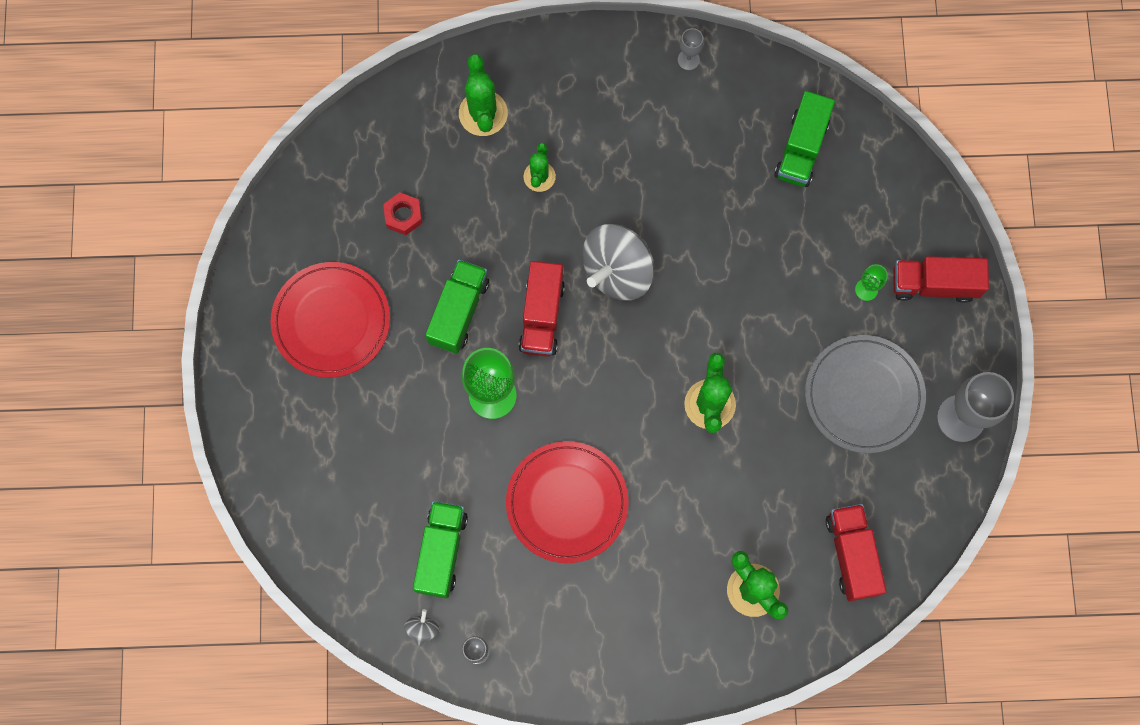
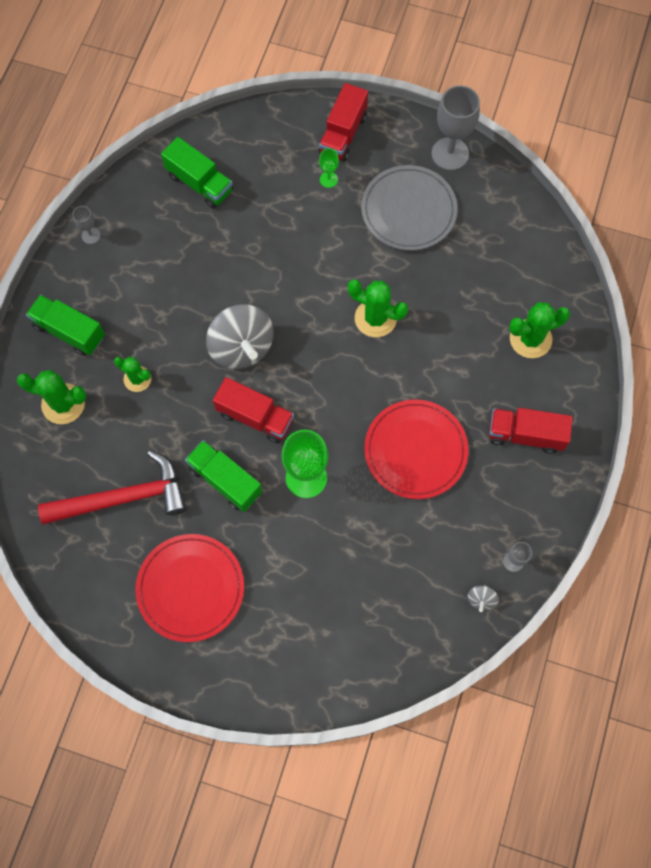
camera: 70 degrees left, 5 degrees down
(403, 215) = (123, 498): red nut -> red hammer
(422, 629) = (481, 599): grey spinning top -> grey spinning top turned 105 degrees counterclockwise
(441, 552) = (422, 562): green truck -> green truck (69, 331)
(851, 555) = (526, 262): red truck -> red truck (525, 435)

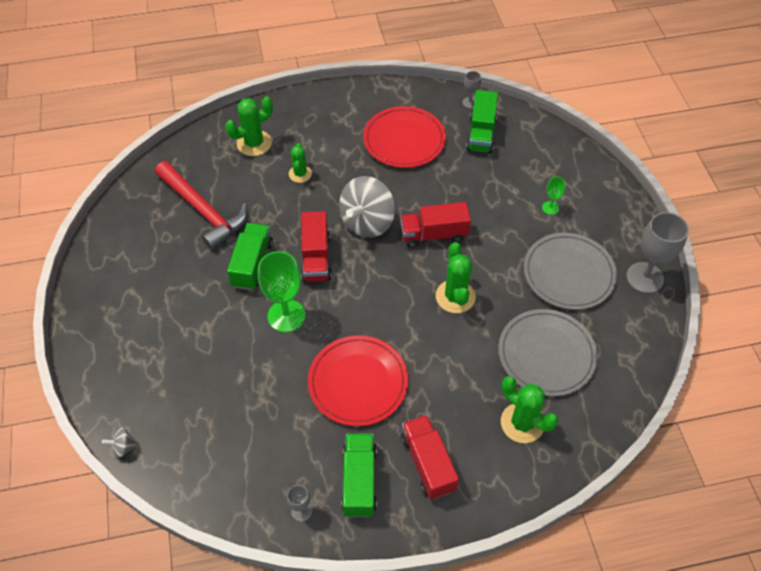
camera: 60 degrees right, 15 degrees down
(63, 404) = (254, 143): green cactus -> green cactus turned 75 degrees clockwise
(69, 331) = (311, 120): green truck -> green truck (359, 480)
(91, 235) = (391, 96): grey goblet -> grey goblet (470, 102)
(190, 588) = (154, 284): red plate -> red plate (404, 140)
(343, 134) = (597, 198): red truck -> red truck (433, 234)
(478, 280) = (546, 354): none -> grey plate
(481, 599) = (251, 500): grey spinning top -> grey spinning top (123, 447)

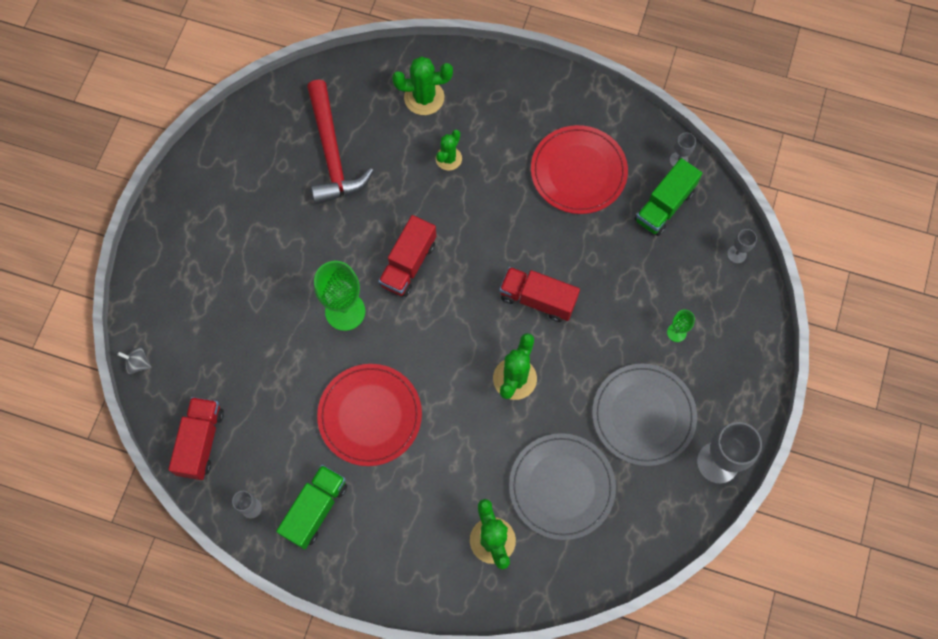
camera: 30 degrees right, 15 degrees up
(252, 264) = (345, 239): green truck -> none
(367, 222) = (481, 250): grey spinning top -> none
(428, 463) = (384, 528): red truck -> red truck (201, 442)
(553, 140) = (736, 254): none -> grey goblet

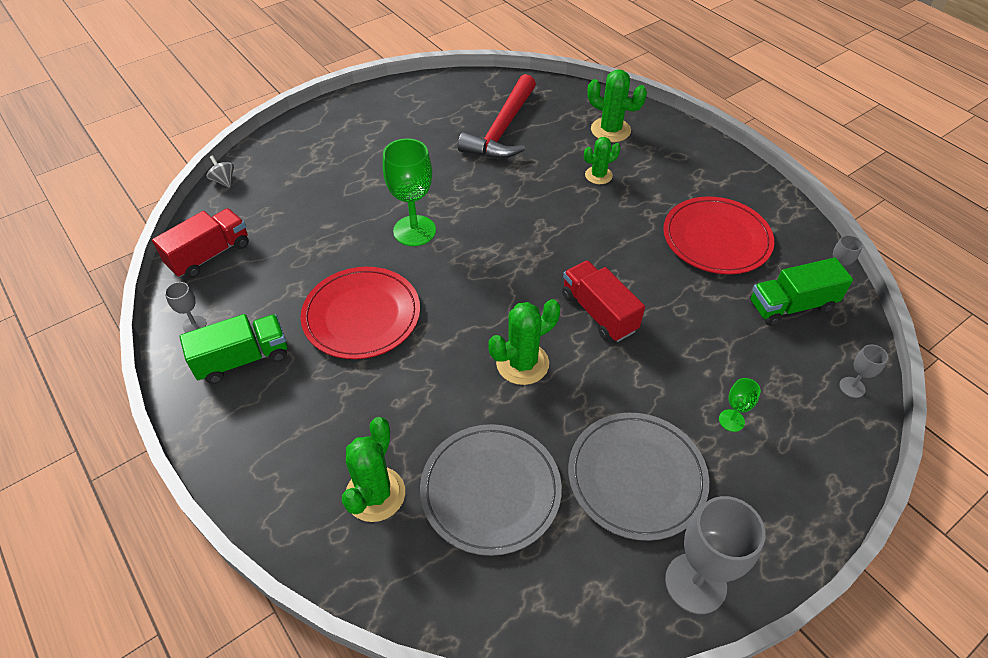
camera: 35 degrees right, 20 degrees down
(408, 264) = (499, 226): red truck -> none

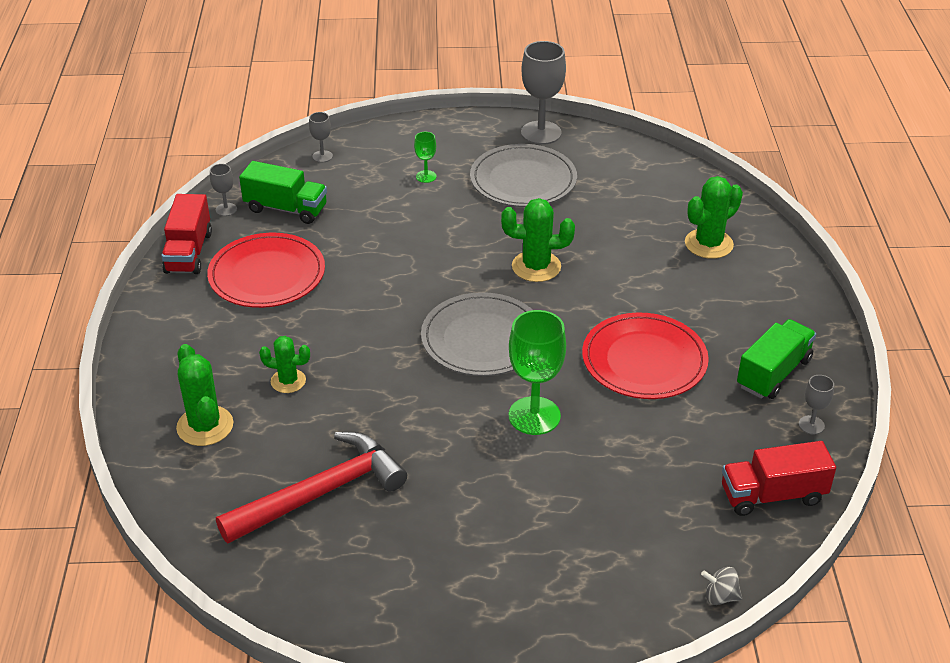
camera: 145 degrees left, 10 degrees down
(224, 181) = (720, 596): grey spinning top -> grey spinning top turned 105 degrees clockwise
(243, 359) = (773, 373): green truck -> green truck turned 120 degrees clockwise
(490, 490) = (626, 213): grey plate -> grey plate (482, 339)
(598, 312) = (438, 271): red truck -> red truck (189, 252)

